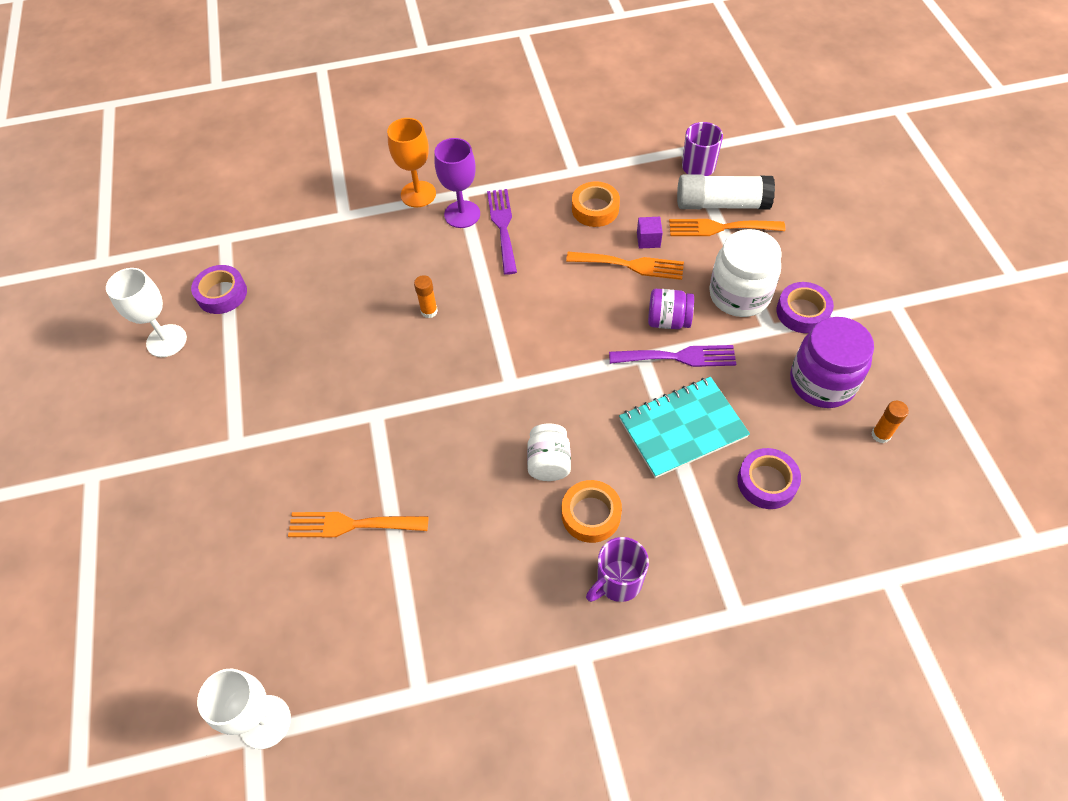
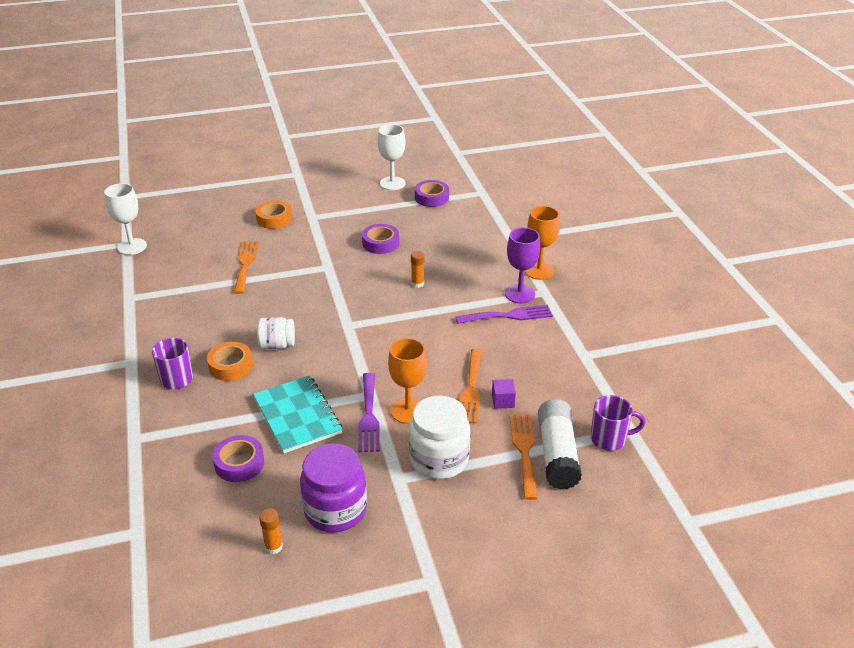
camera: 85 degrees right, 20 degrees down
(595, 209) = (537, 368): orange tape -> orange tape (274, 219)
(668, 320) = (408, 411): purple jar -> orange goblet
(802, 312) = (418, 504): purple tape -> purple tape (380, 243)

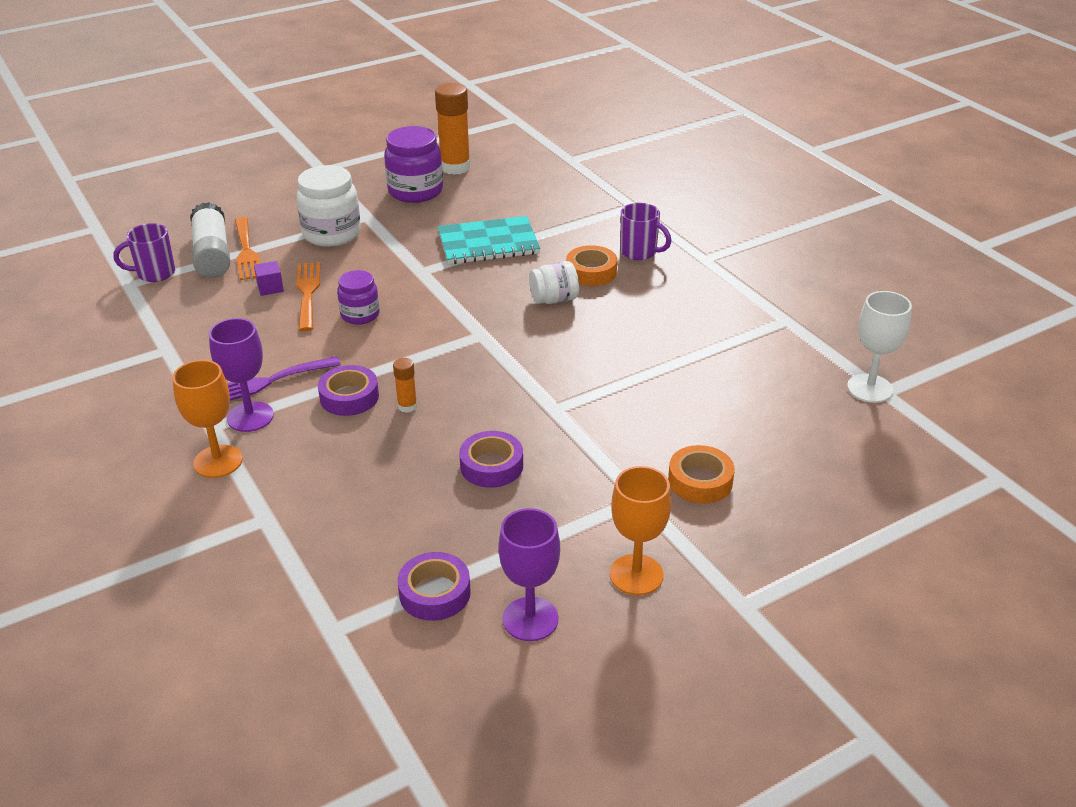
camera: 165 degrees right, 0 degrees up
(239, 463) = (519, 205): purple tape -> purple tape (349, 397)
(245, 264) = (677, 391): orange fork -> none
(273, 547) = (455, 167): orange glue stick -> orange glue stick, size x2.07
(297, 416) = (488, 243): turquoise notebook -> turquoise notebook turned 60 degrees counterclockwise
(369, 416) = (414, 254): purple fork -> none
(392, 183) = (530, 619): white goblet -> purple goblet
(408, 411) = (373, 264): orange goblet -> orange goblet (636, 574)
(432, 359) = (360, 315): none -> purple jar

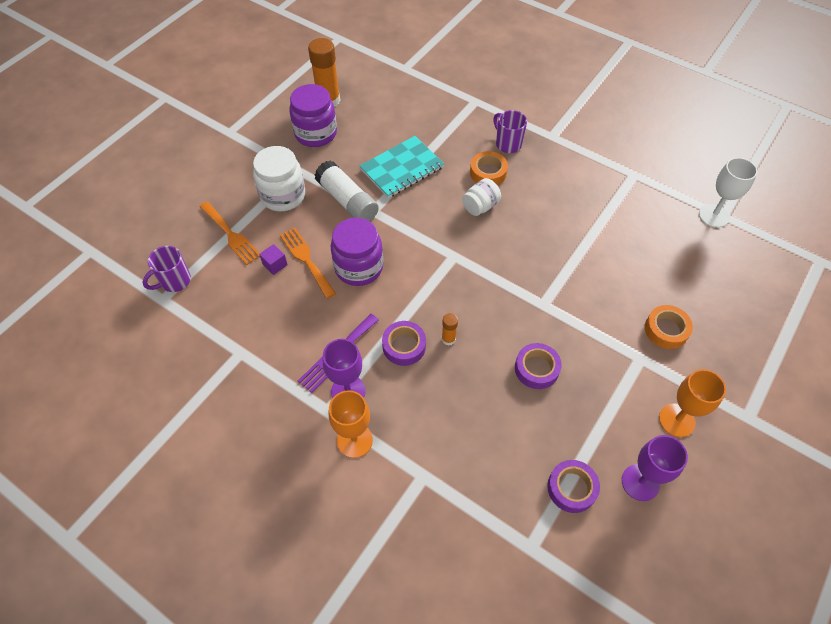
camera: 25 degrees left, 20 degrees up
(212, 254) = (206, 246): white glue stick -> white glue stick (347, 201)
(360, 315) = (359, 267): purple jar -> purple jar, size x1.65
(639, 252) = (507, 144): purple mug -> purple mug turned 135 degrees counterclockwise

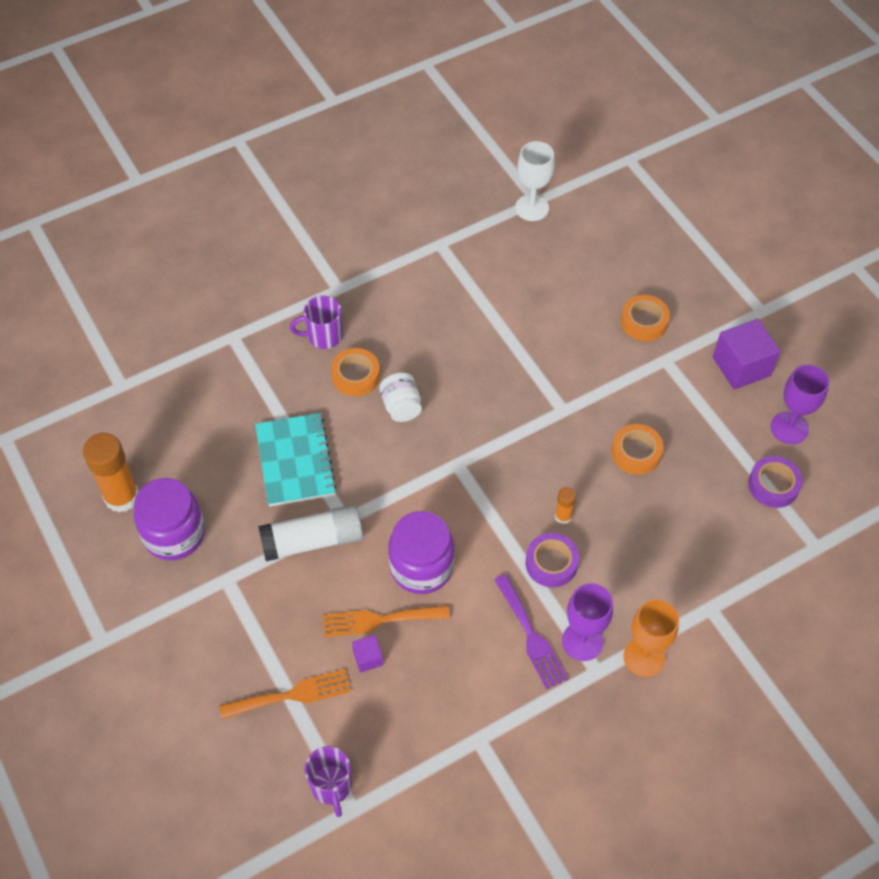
camera: 65 degrees left, 0 degrees up
(283, 196) = (260, 611): white jar -> none
(536, 369) = (636, 453): purple tape -> orange tape
(677, 420) = (741, 366): orange goblet -> purple cube

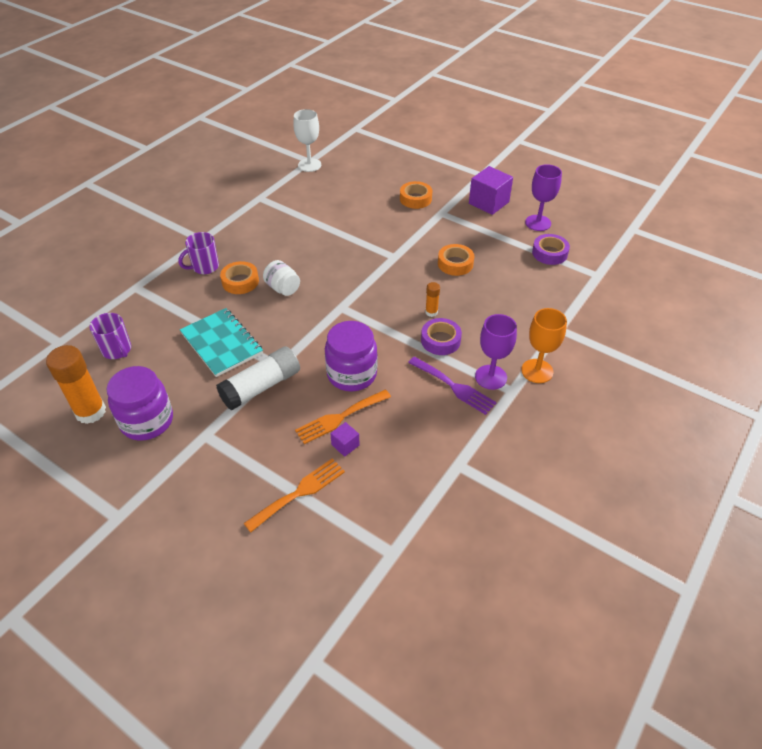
camera: 25 degrees left, 10 degrees down
(331, 786) = (366, 543): purple mug -> purple mug (117, 350)

